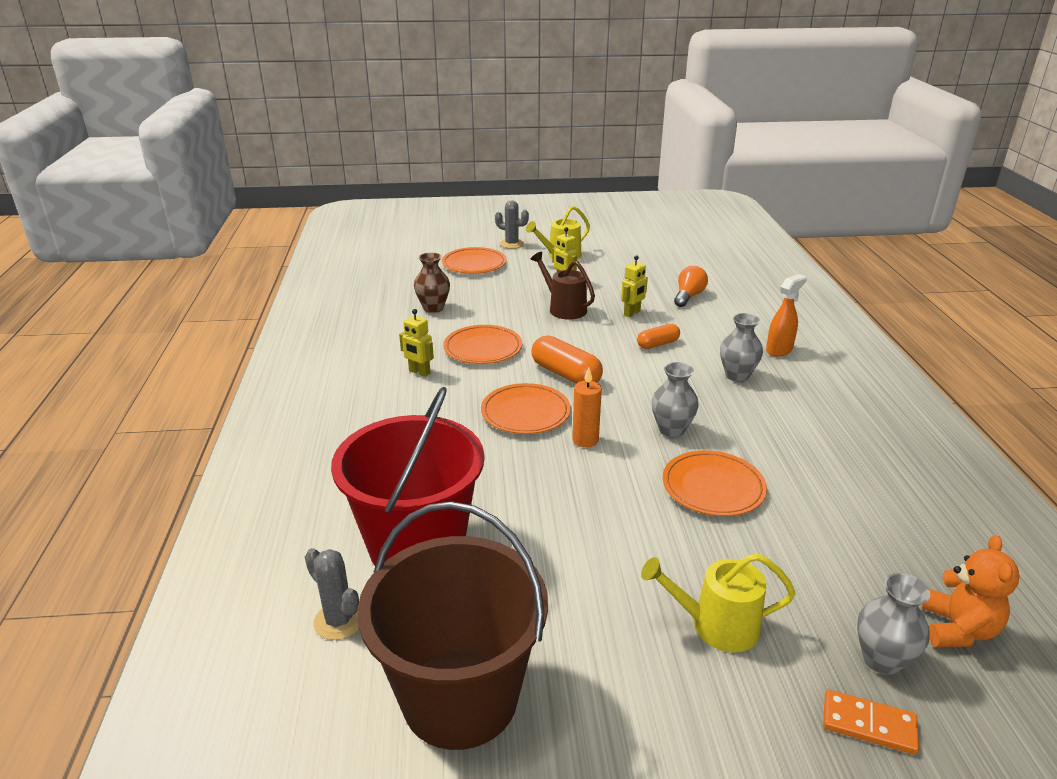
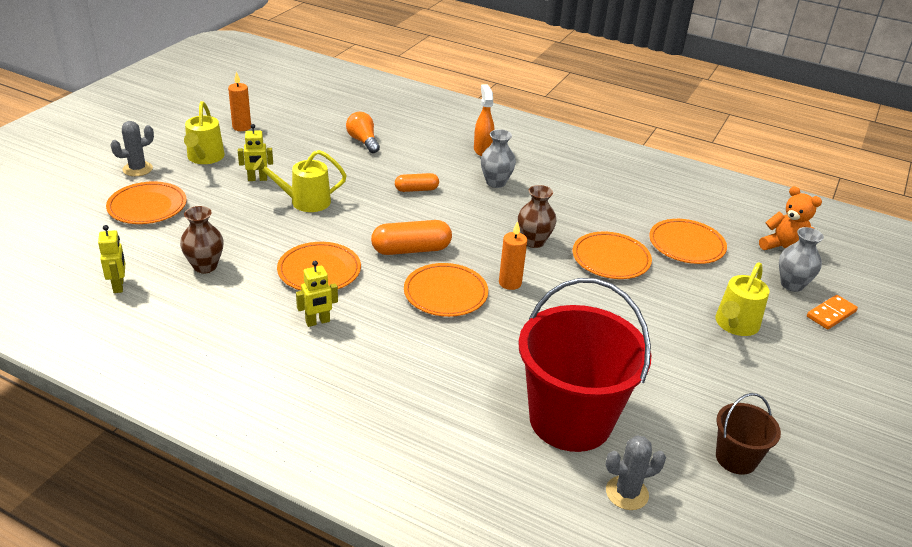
camera: 60 degrees left, 5 degrees up
(460, 697) = (736, 458): brown bucket -> brown bucket, size x0.48
(564, 309) = (305, 201): brown watering can -> yellow watering can
(621, 250) = (241, 127): none -> orange candle
(632, 313) = (356, 176): yellow robot -> yellow robot (119, 286)
(658, 344) = (416, 189): orange capsule -> orange capsule turned 75 degrees clockwise
(671, 430) = (533, 241): grey vase -> brown vase
(826, 535) = (686, 245): none -> orange plate

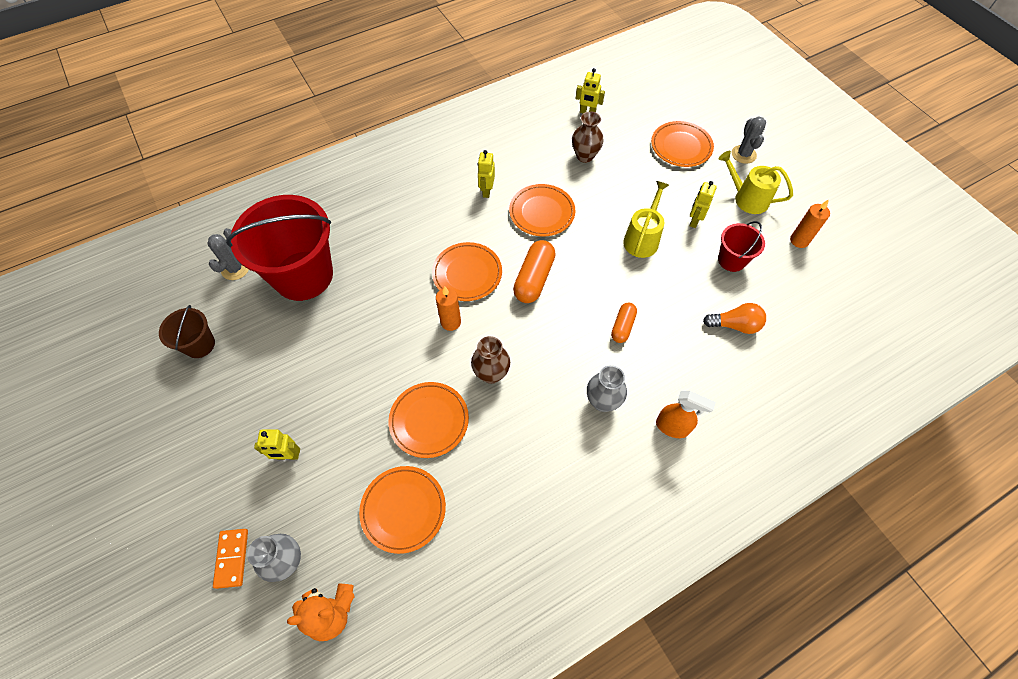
camera: 125 degrees right, 25 degrees up
(292, 153) = (731, 260): none -> red bucket
(735, 324) = (288, 456): yellow watering can -> yellow robot

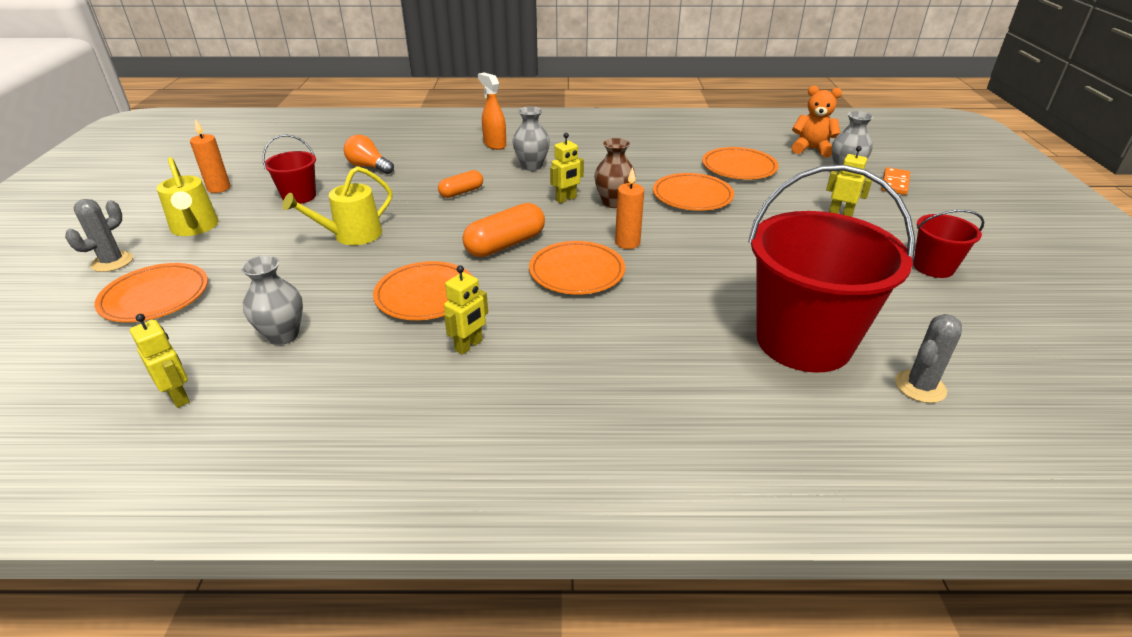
camera: 150 degrees left, 25 degrees down
(199, 345) = (962, 317): brown bucket -> none
(211, 401) = (933, 267): none -> red bucket
(585, 156) = (283, 335): brown vase -> grey vase
(694, 221) = (278, 230): yellow robot -> yellow robot (566, 199)

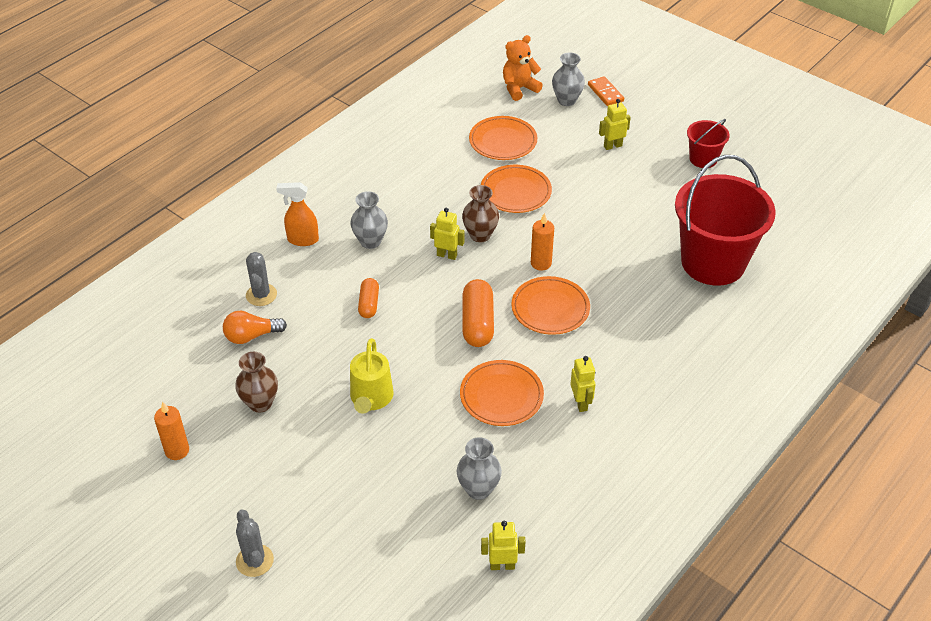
camera: 50 degrees left, 10 degrees up
(155, 297) = (348, 546): orange plate -> none
(195, 227) = (245, 490): yellow watering can -> none
(299, 196) = (260, 403): red bucket -> brown vase
(566, 199) = (447, 255): yellow robot -> yellow robot turned 75 degrees counterclockwise
(920, 387) = (783, 250): grey cactus -> grey cactus (261, 295)

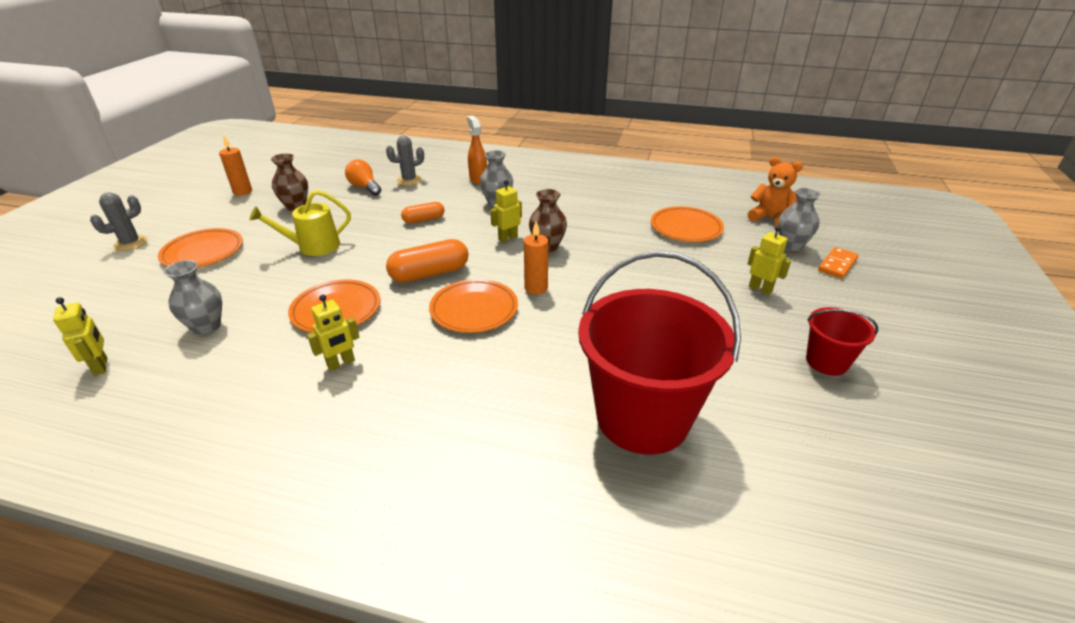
camera: 65 degrees right, 10 degrees down
(447, 255) = (507, 238): yellow robot -> yellow robot turned 120 degrees counterclockwise
(515, 192) = (624, 250): orange plate -> orange plate (203, 252)

